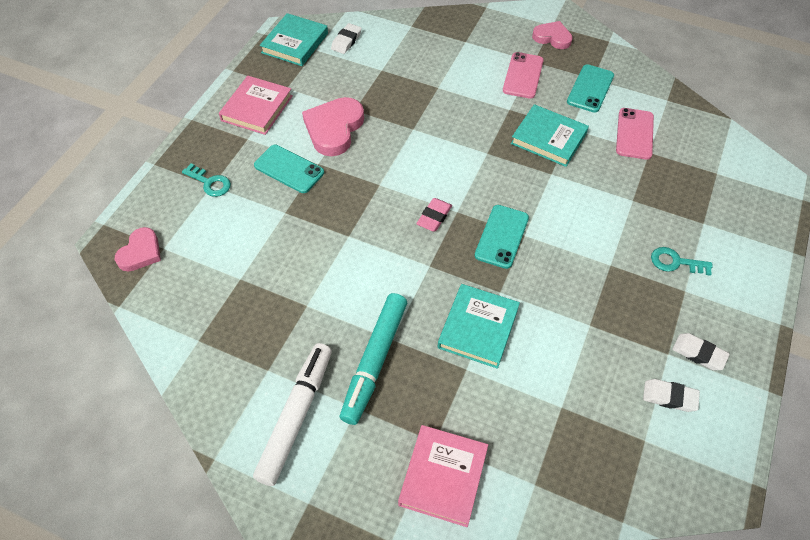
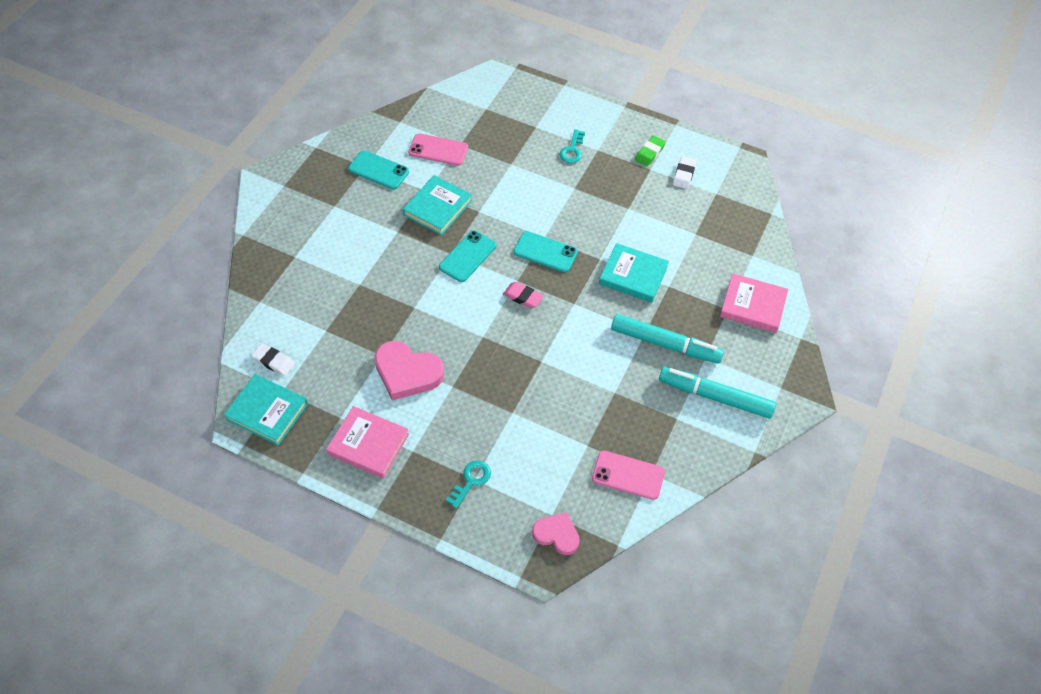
camera: 90 degrees left, 0 degrees up
(289, 169) = (458, 411): turquoise phone -> turquoise phone (467, 256)
(296, 416) = (715, 397): white marker -> turquoise marker
(523, 75) = (353, 216): pink phone -> pink phone (628, 475)
(552, 37) = (302, 187): pink heart -> none
(698, 353) = (649, 153): white eraser -> green eraser

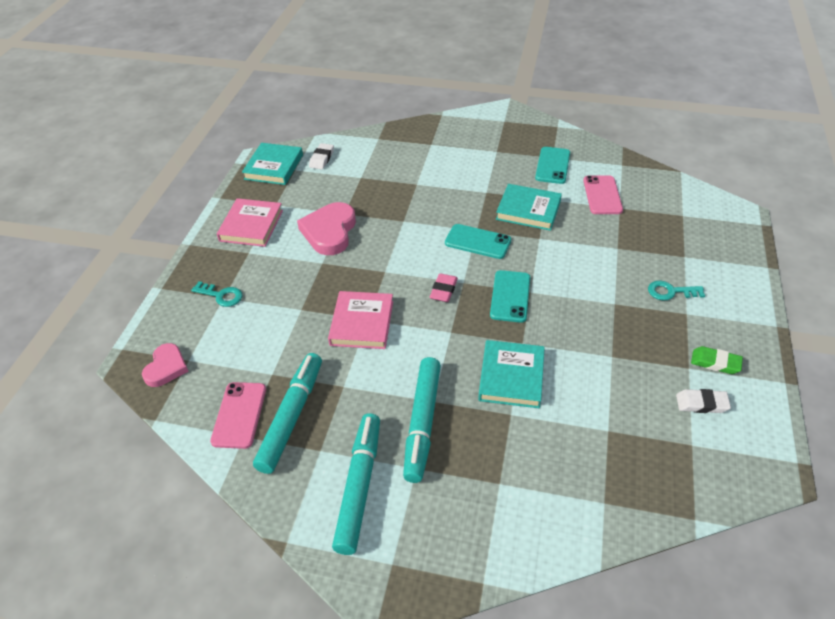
camera: 80 degrees right, 10 degrees down
(638, 435) = (291, 417): none -> turquoise marker
(752, 306) = (516, 513): pink book -> pink book (362, 323)

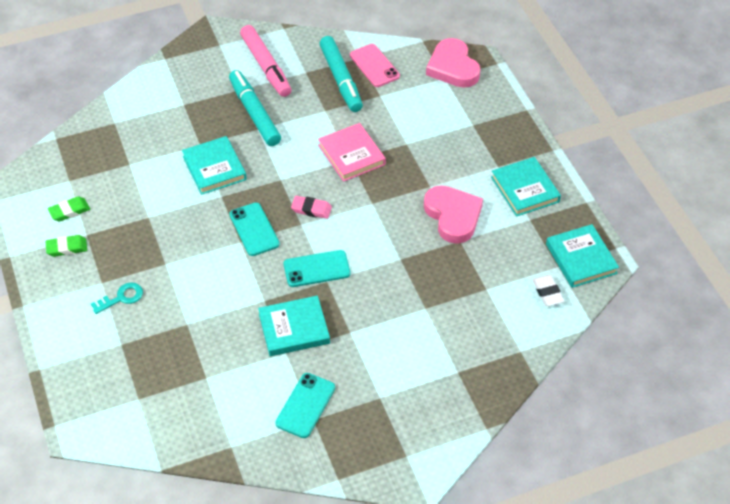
camera: 145 degrees right, 5 degrees up
(166, 367) = (453, 67): pink heart -> pink heart, size x1.61
(221, 295) = (476, 125): turquoise key -> none
(251, 225) = (525, 189): pink book -> turquoise book
(359, 486) = (266, 66): turquoise marker -> pink marker
(443, 290) = (311, 209): pink eraser -> pink eraser turned 60 degrees counterclockwise
(552, 165) = (305, 405): turquoise phone -> turquoise phone turned 45 degrees clockwise
(602, 195) = (231, 386): pink phone -> none
(701, 403) = (69, 211): white eraser -> green eraser

